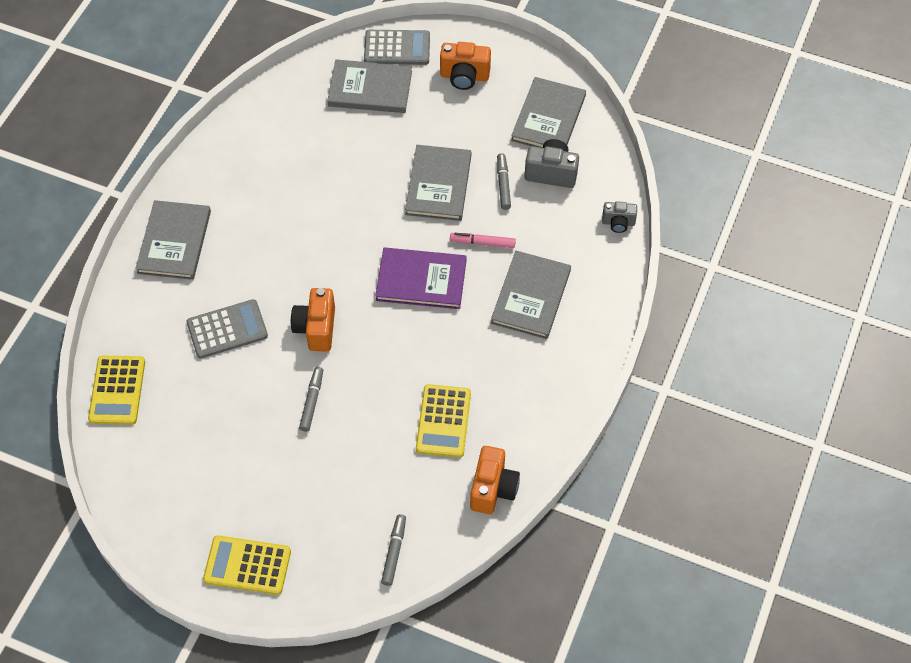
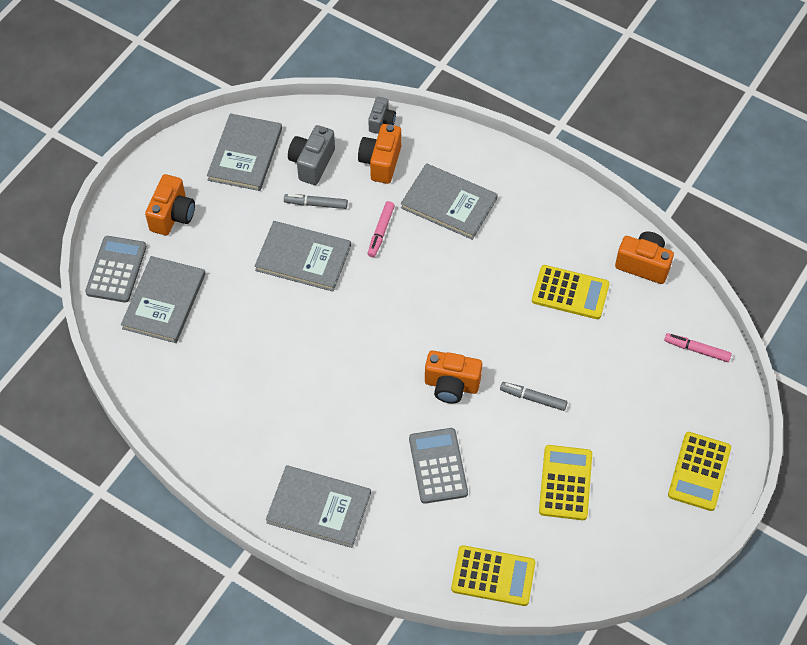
camera: 80 degrees left, 0 degrees up
(221, 441) = (565, 483): none -> yellow calculator
(394, 552) = (697, 350): grey marker -> pink marker
(421, 280) = (413, 288): purple book -> none
(548, 118) = (245, 154): grey book -> grey book turned 75 degrees clockwise
(567, 230) = (381, 162): none -> orange camera

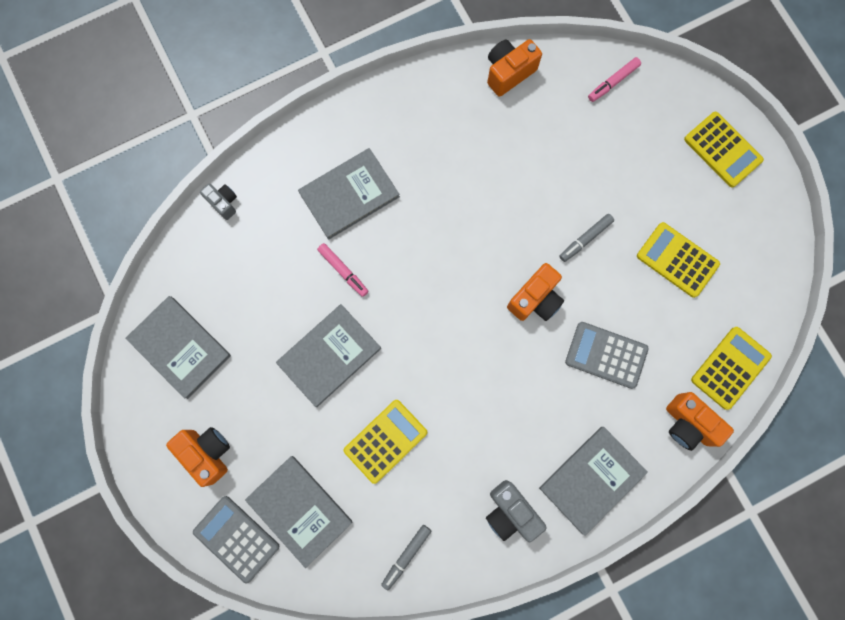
camera: 60 degrees left, 20 degrees up
(312, 163) = (229, 291): grey camera -> grey camera (510, 512)
(316, 204) = (277, 312): grey marker -> grey marker (406, 556)
(381, 162) = (268, 229): orange camera -> orange camera (688, 424)
(570, 292) = (501, 148): yellow calculator -> yellow calculator (385, 441)

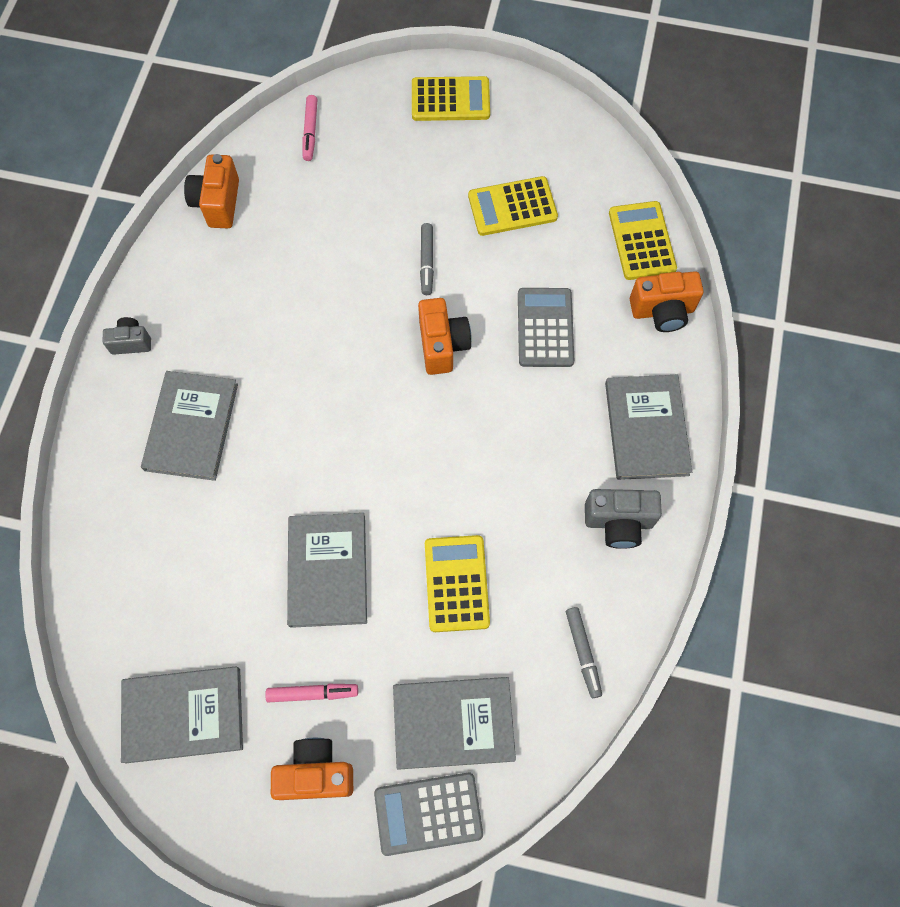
camera: 50 degrees left, 10 degrees down
(223, 203) = (82, 551): grey camera -> grey camera (131, 342)
(343, 271) = (258, 491): pink marker -> pink marker (312, 693)
(606, 355) = (545, 328): grey calculator -> grey calculator turned 120 degrees clockwise

